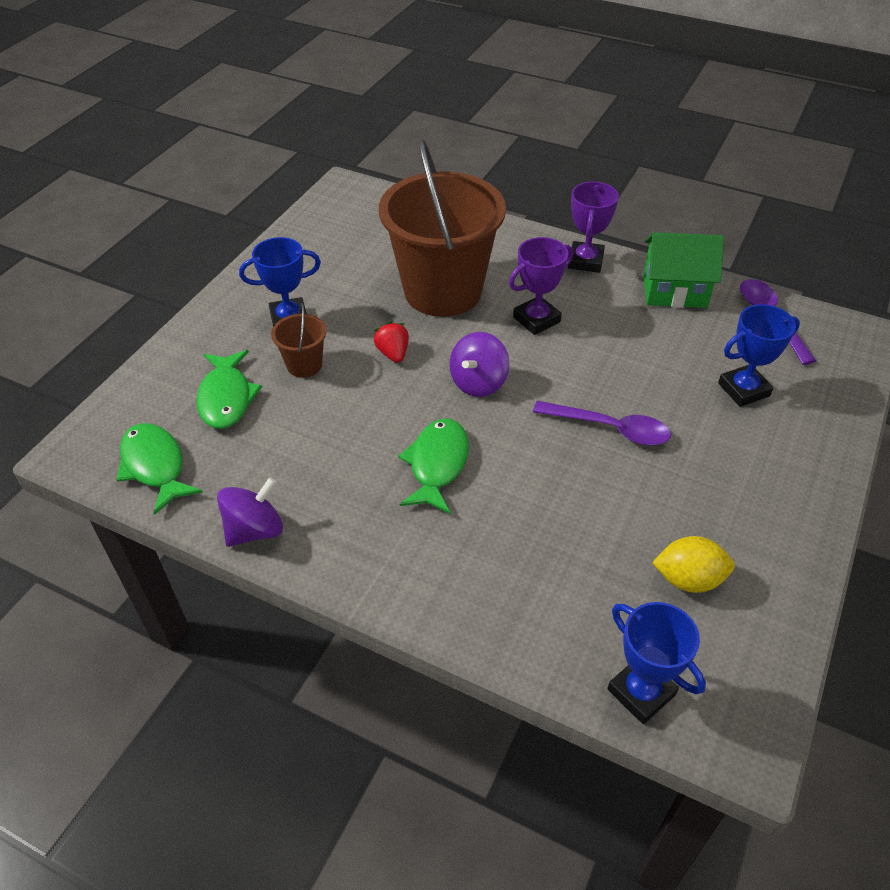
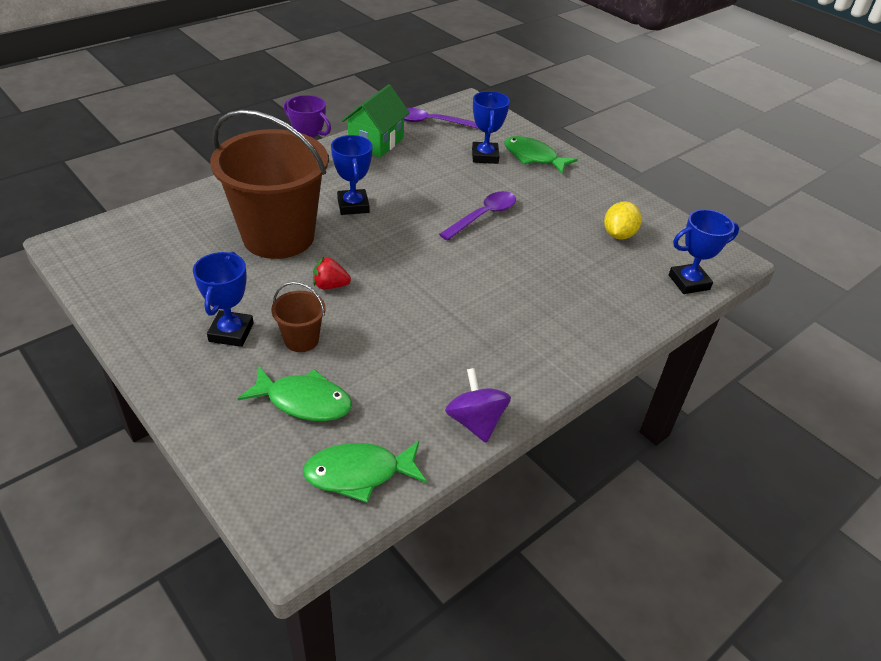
camera: 70 degrees left, 5 degrees down
(437, 464) = (467, 302): green fish -> green fish (533, 157)
(478, 382) = (397, 254): purple spinning top -> none
(536, 319) = (353, 206): purple trophy -> blue trophy

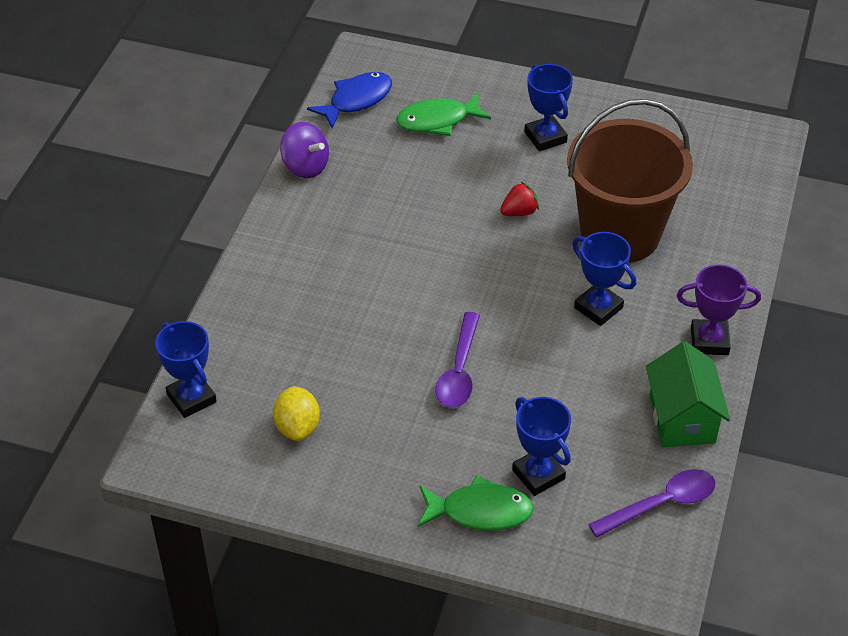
camera: 150 degrees right, 5 degrees up
(301, 340) = (488, 158): brown bucket -> none
(359, 473) = (356, 100): green fish -> blue fish
(689, 282) = (191, 398): blue trophy -> blue trophy turned 75 degrees counterclockwise

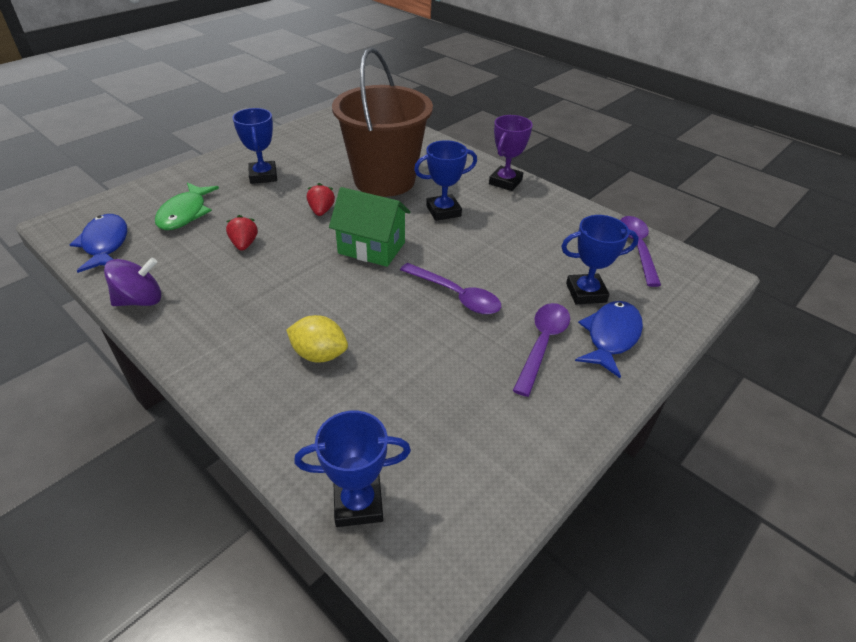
camera: 65 degrees left, 5 degrees down
(297, 427) = (455, 423): yellow lemon -> yellow lemon (319, 354)
(423, 186) = (244, 244): none -> red strawberry
(433, 459) = (542, 344): none -> purple spoon
(480, 511) = (611, 337): green fish -> blue fish
(545, 137) = (263, 176): blue trophy -> blue trophy turned 75 degrees clockwise
(682, 419) = (565, 214): green house -> green house (371, 248)

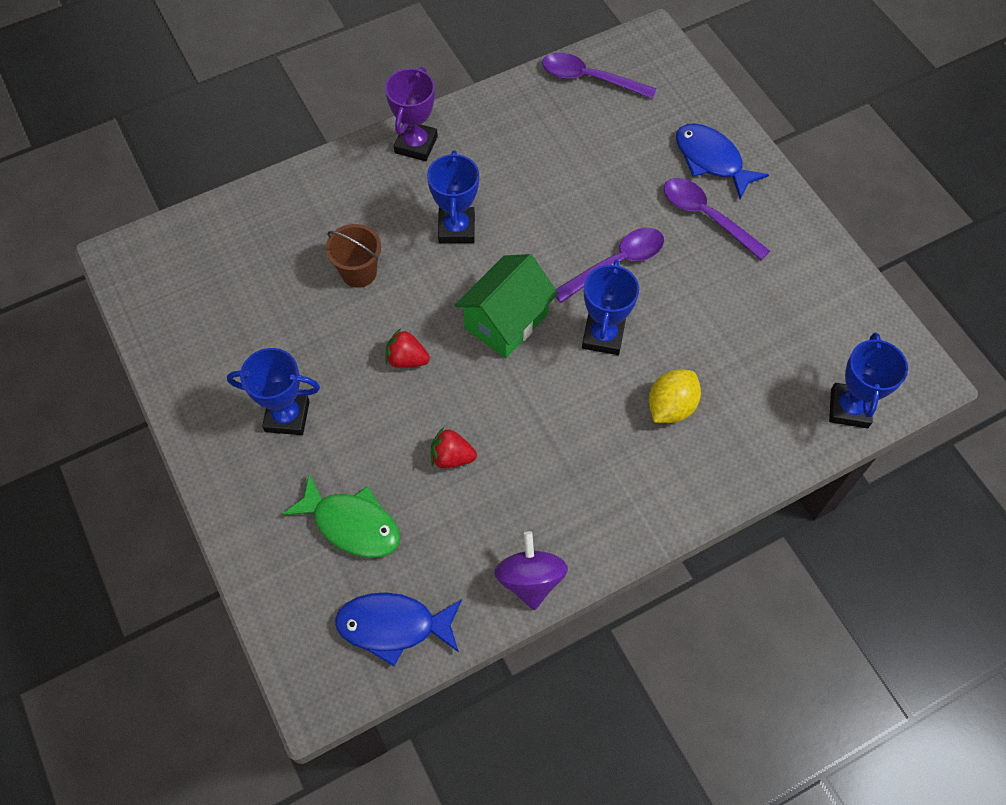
camera: 70 degrees left, 20 degrees up
(384, 180) = (359, 272): brown bucket -> brown bucket, size x0.42
(505, 182) = (416, 144): purple trophy -> purple trophy turned 60 degrees clockwise
(586, 293) = (645, 152): blue trophy -> blue trophy (603, 336)

